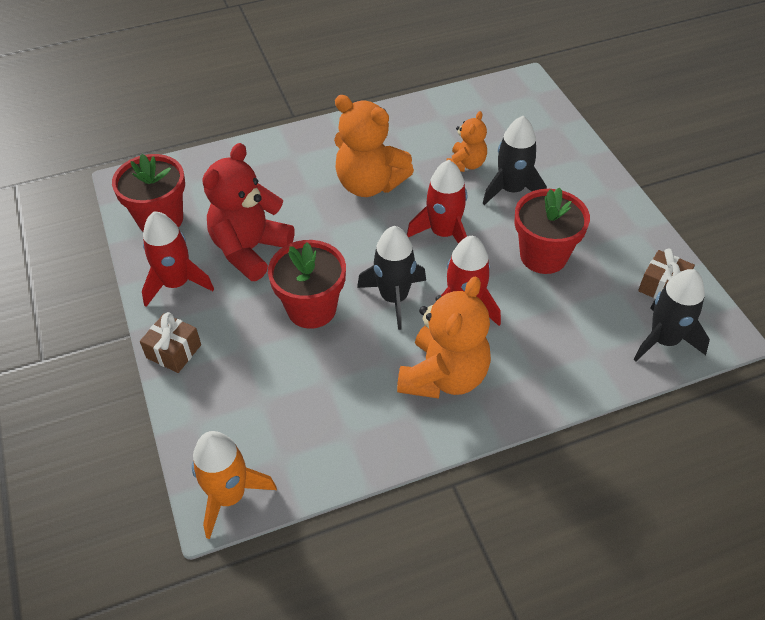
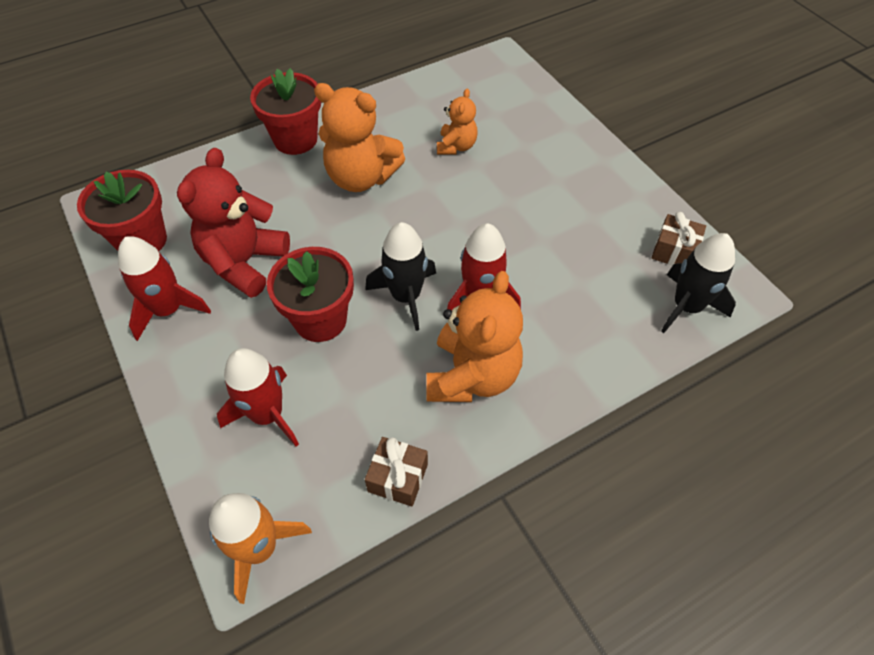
camera: 10 degrees left, 5 degrees up
(174, 351) = (175, 387): brown gift -> brown gift (398, 478)
(443, 233) = (446, 221): red rocket -> red rocket (267, 414)
(512, 190) = (507, 168): black rocket -> none
(543, 256) = (551, 233): red flower pot -> red flower pot (295, 139)

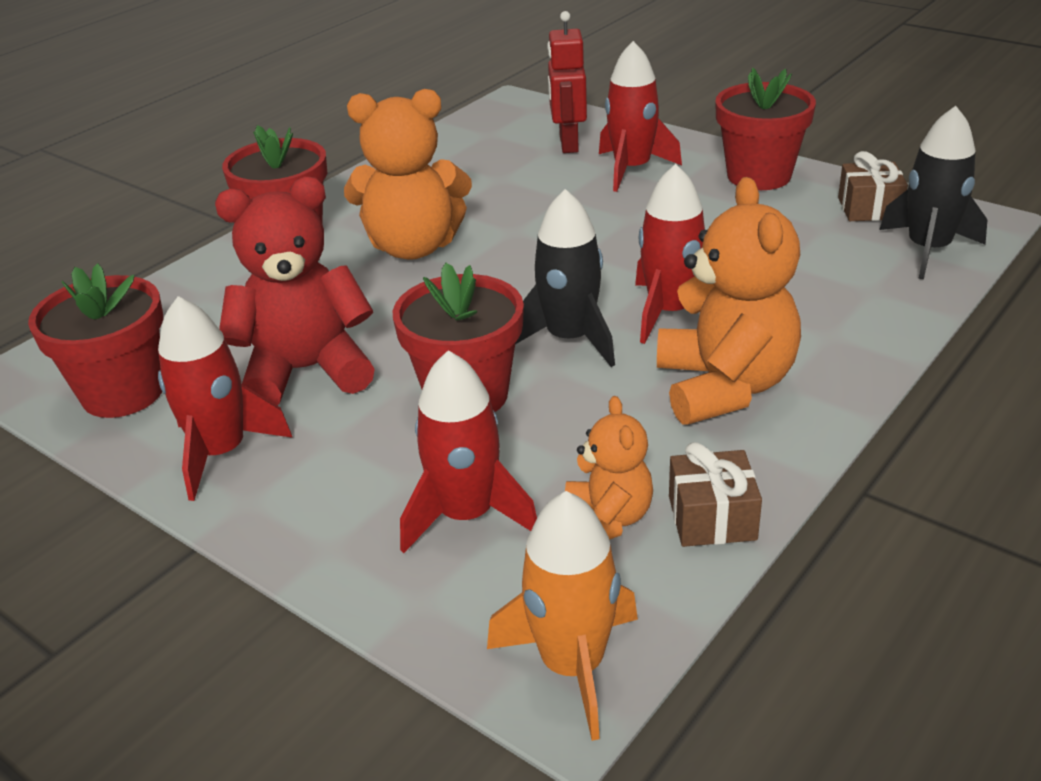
camera: 20 degrees left, 20 degrees down
(244, 262) = (306, 371): red teddy bear -> red teddy bear turned 75 degrees clockwise
(456, 146) = (520, 189): orange teddy bear -> orange teddy bear (608, 519)
(512, 113) = (568, 144): none -> red robot
(539, 153) = (632, 169): none -> red rocket
(620, 191) = (759, 176): none -> red flower pot

